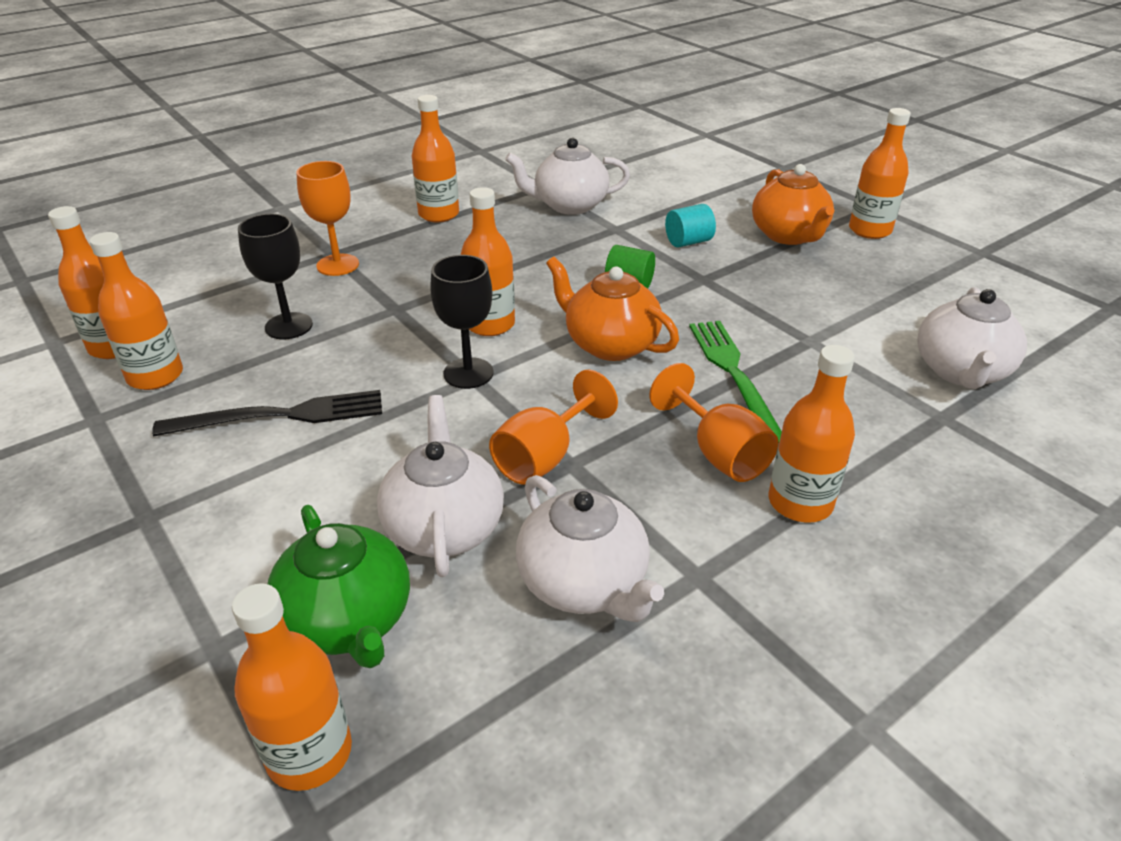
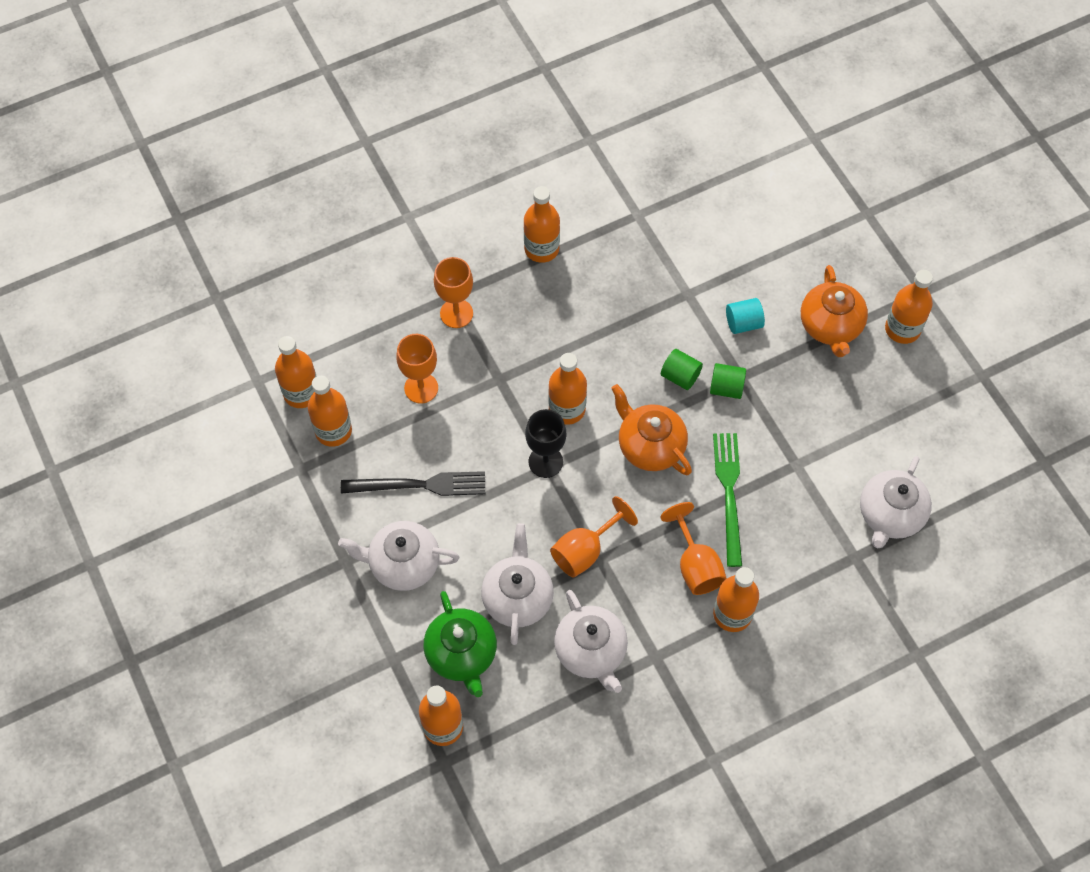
camera: 10 degrees right, 25 degrees up
(289, 326) = (421, 388): black goblet -> orange goblet
(569, 205) = (655, 251): white teapot -> white teapot (403, 564)
(689, 288) = (726, 388): none -> green cylinder

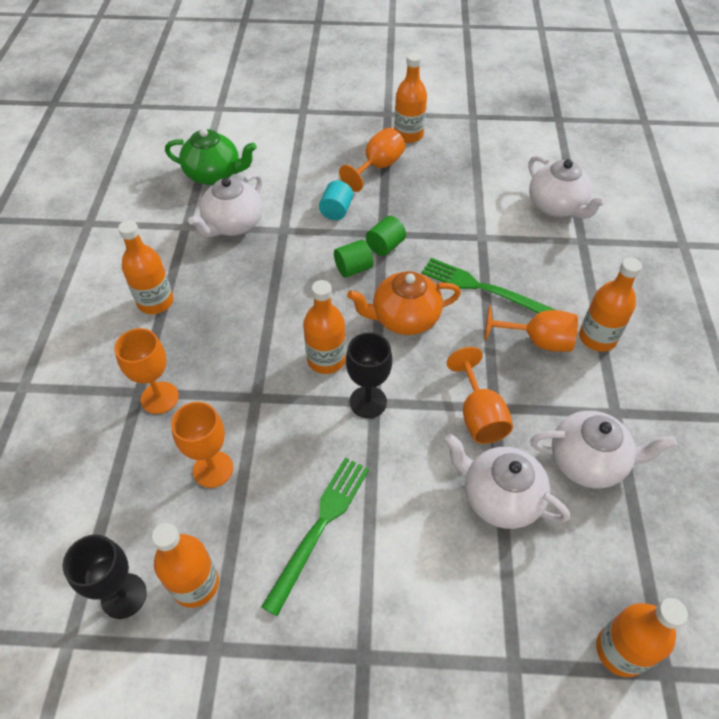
camera: 60 degrees left, 10 degrees down
(301, 393) = (123, 596): orange bottle -> black goblet
(403, 564) = (402, 592): white teapot -> white teapot (233, 225)
(419, 485) = (320, 527): black fork -> green fork
(462, 654) = (540, 585): green teapot -> green teapot (214, 174)
(830, 326) = (377, 167): orange teapot -> orange goblet

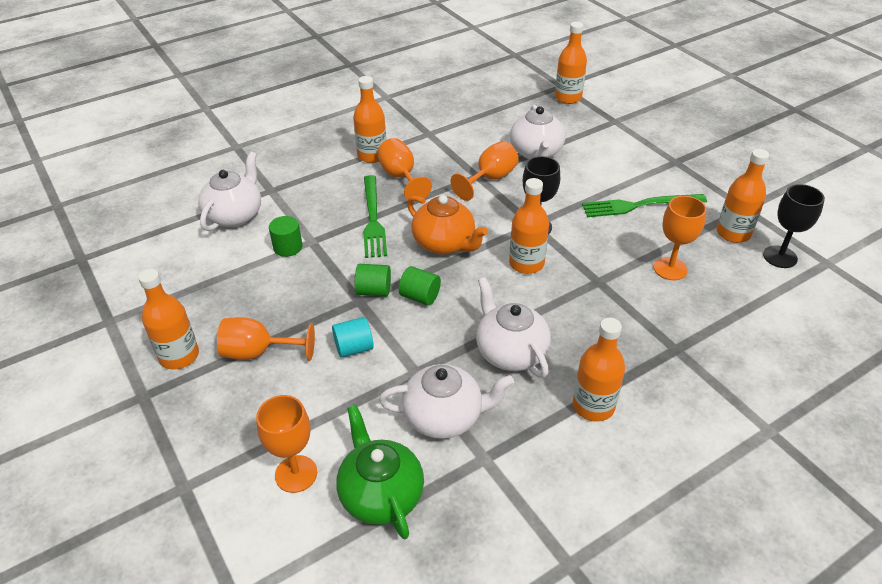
camera: 125 degrees left, 10 degrees down
(159, 398) = (664, 332): orange goblet -> orange goblet (296, 474)
(484, 221) = (288, 247): none -> green cylinder
(588, 461) = (475, 133): white teapot -> white teapot (510, 352)

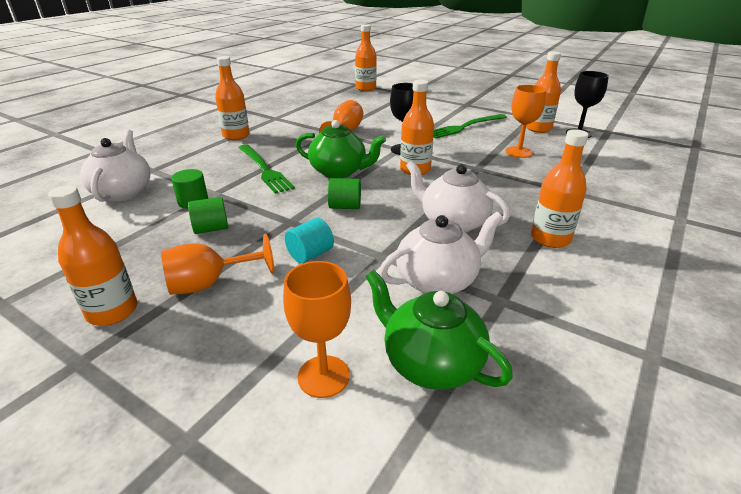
camera: 25 degrees left, 10 degrees down
(374, 291) = (299, 212): green cylinder -> green cylinder (211, 229)
(401, 177) = (271, 143): orange goblet -> none
(444, 244) = (339, 172): orange teapot -> green teapot
(536, 153) = (367, 115): white teapot -> none

